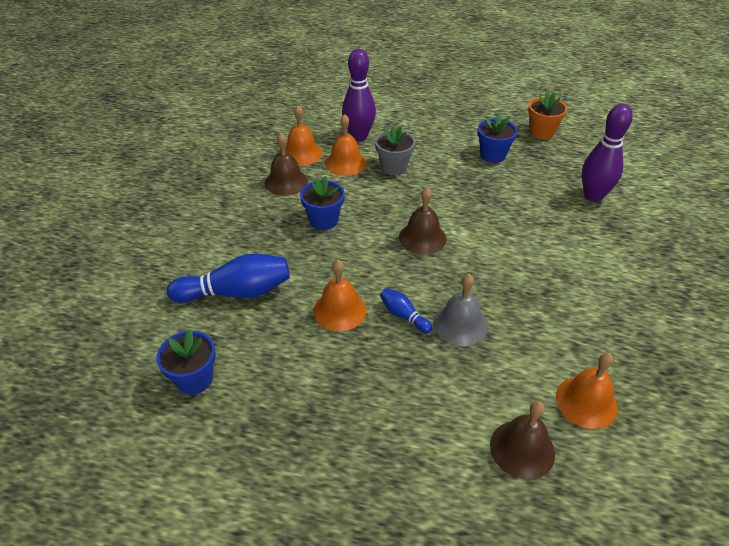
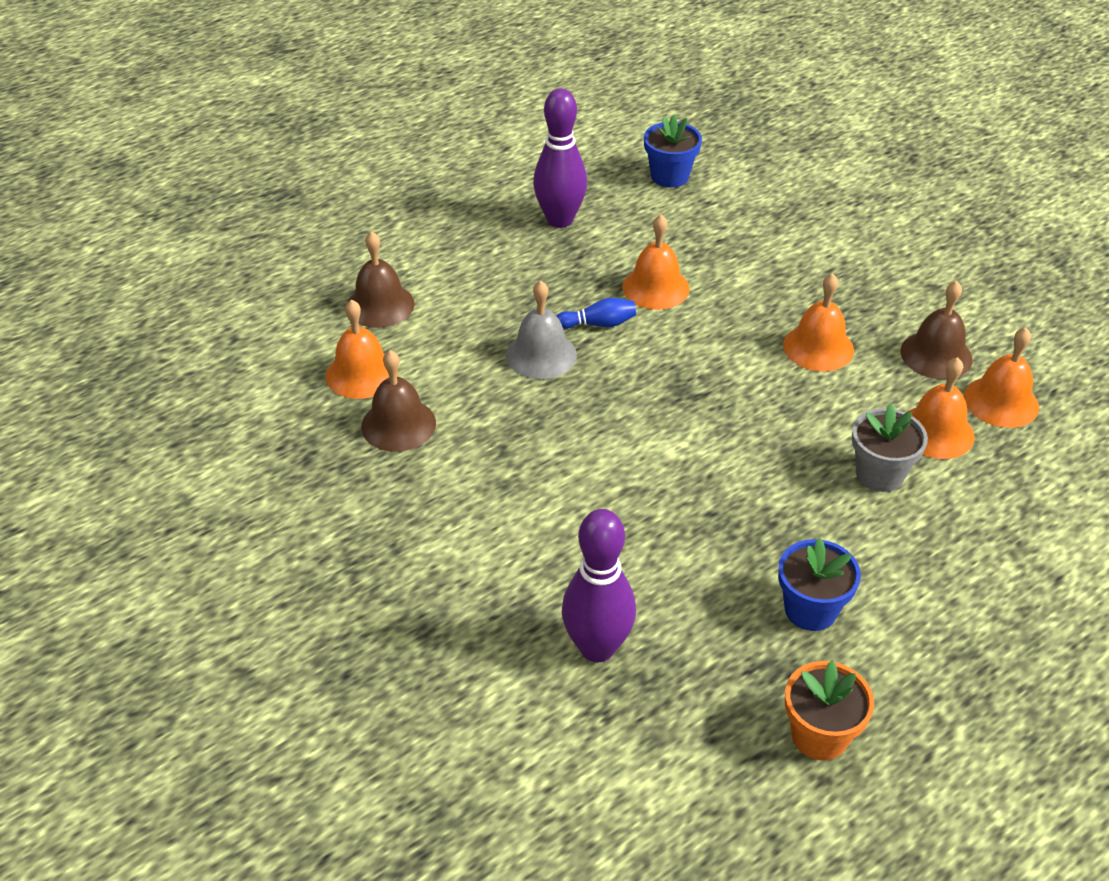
camera: 130 degrees right, 0 degrees up
(236, 292) = (757, 236): blue bowling pin -> none
(323, 220) = (818, 347): blue flower pot -> orange bell
(359, 136) = (1002, 485): purple bowling pin -> purple bowling pin (560, 220)
(422, 237) = (700, 409): brown bell -> brown bell (398, 424)

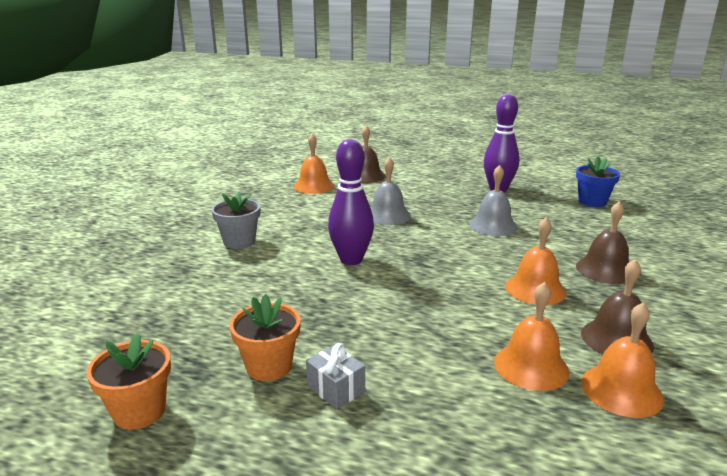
camera: 55 degrees right, 20 degrees down
(398, 424) = (289, 202): brown bell -> brown bell (605, 270)
(597, 647) = (169, 298): purple bowling pin -> purple bowling pin (351, 260)
(598, 324) = (435, 221): blue bowling pin -> none
(655, 287) = (493, 225): orange bell -> grey bell
(810, 609) = (269, 366): blue flower pot -> orange flower pot
(879, 474) = (446, 354): grey flower pot -> grey flower pot (239, 242)
(881, 576) = (335, 389): none -> grey gift

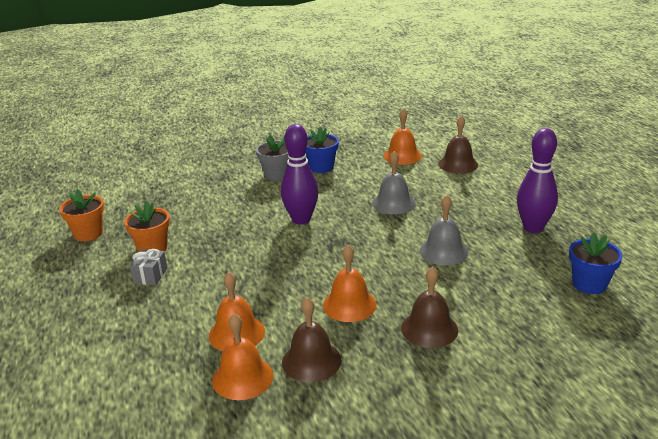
camera: 55 degrees right, 5 degrees up
(267, 219) = (321, 167): none -> blue flower pot

